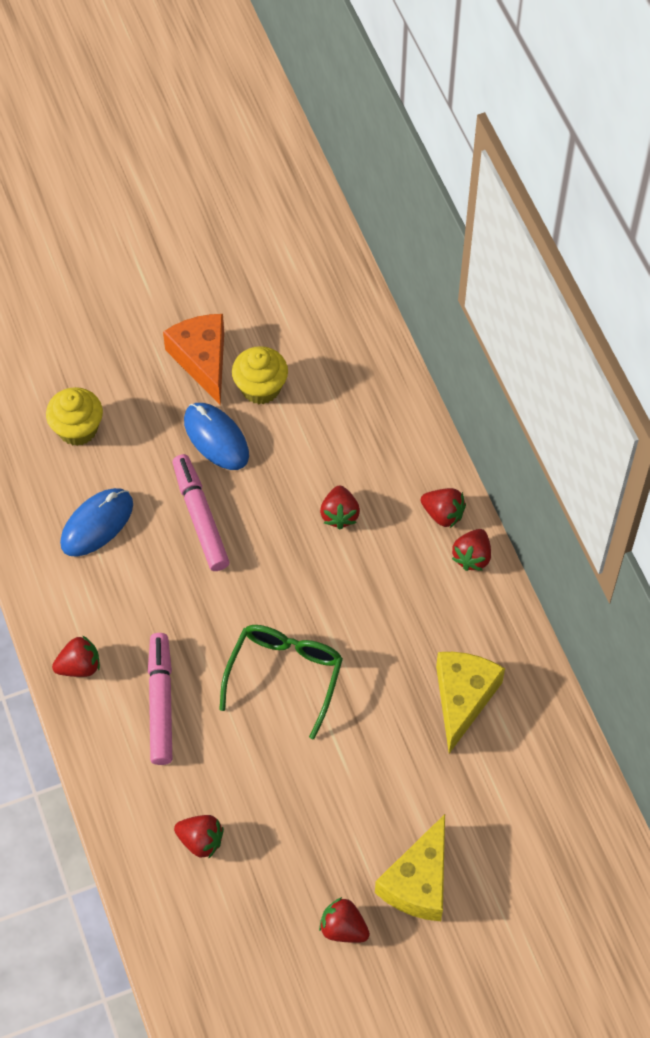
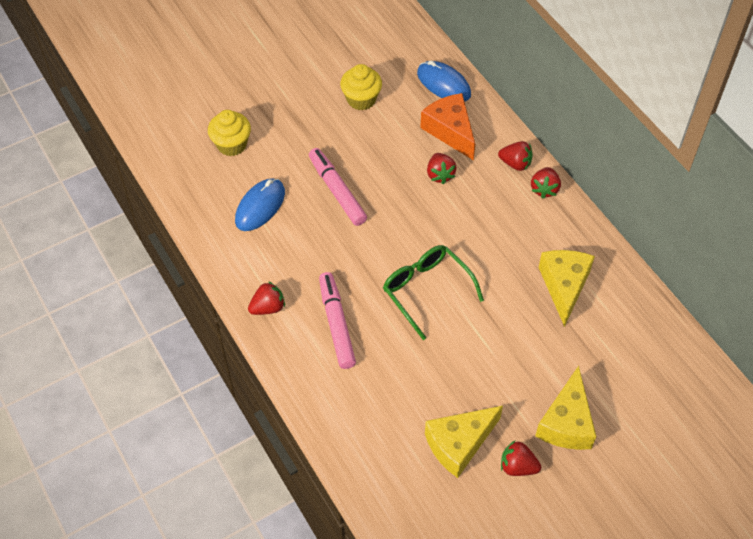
camera: 10 degrees left, 5 degrees down
(201, 841) = (390, 419): red strawberry -> none
(202, 360) = (314, 87): orange cheese -> orange cheese (450, 131)
(216, 438) = (336, 136): blue mouse -> blue mouse (443, 84)
(278, 887) = (459, 444): none -> yellow cheese
(284, 676) = (427, 291): green glasses -> green glasses turned 45 degrees counterclockwise

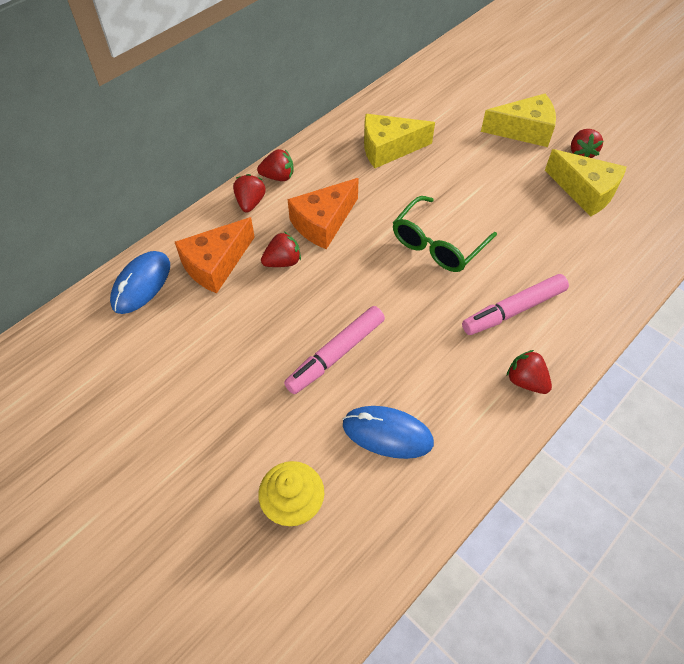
camera: 105 degrees left, 0 degrees up
(361, 99) = (180, 364): yellow cupcake -> none
(476, 211) = (323, 223): none -> orange cheese

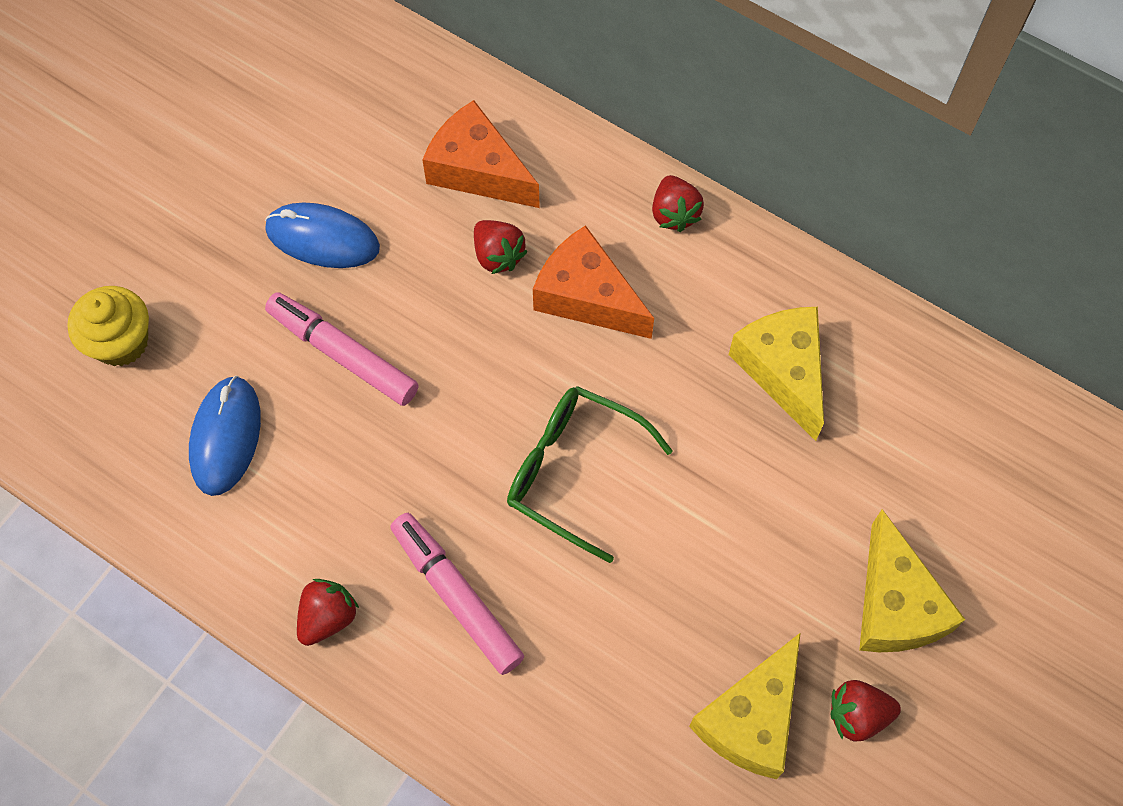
camera: 80 degrees right, 10 degrees up
(141, 284) = (427, 90): blue mouse -> blue mouse (322, 239)
(250, 203) = (608, 187): red strawberry -> none

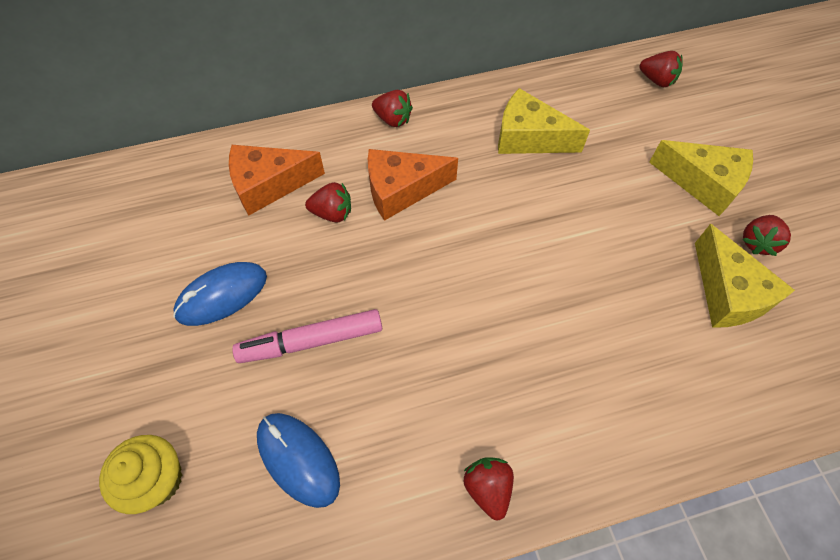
camera: 50 degrees left, 5 degrees down
(456, 596) = (535, 395): pink marker -> none
(574, 472) = (505, 272): green glasses -> none
(1024, 453) = (657, 80): none -> red strawberry

